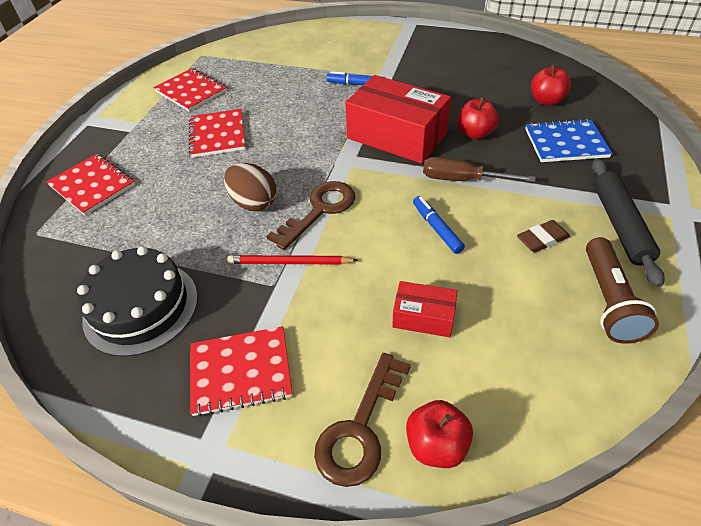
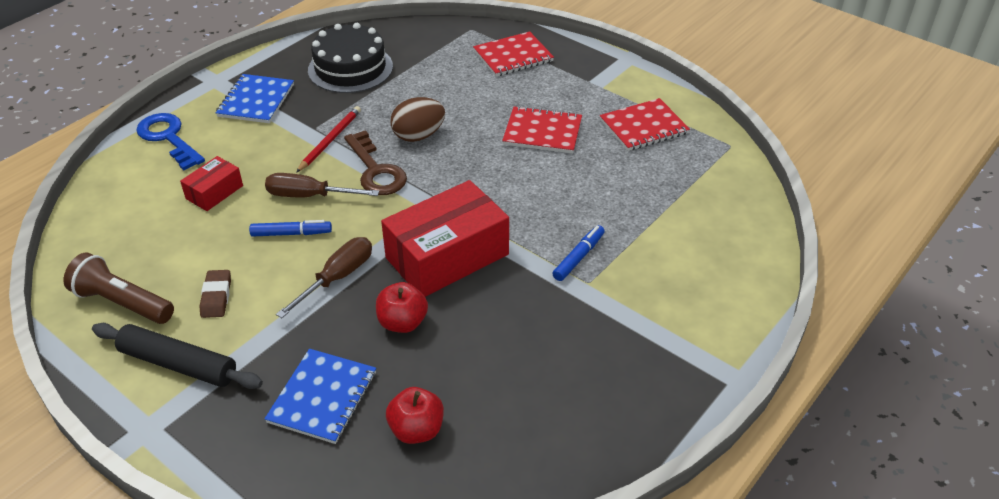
camera: 110 degrees right, 5 degrees down
(241, 372) = (256, 100): red notebook -> blue notebook
(360, 429) = (168, 138): brown key -> blue key
(381, 239) = (309, 196): none -> brown screwdriver
(436, 445) = (126, 165): red apple -> none

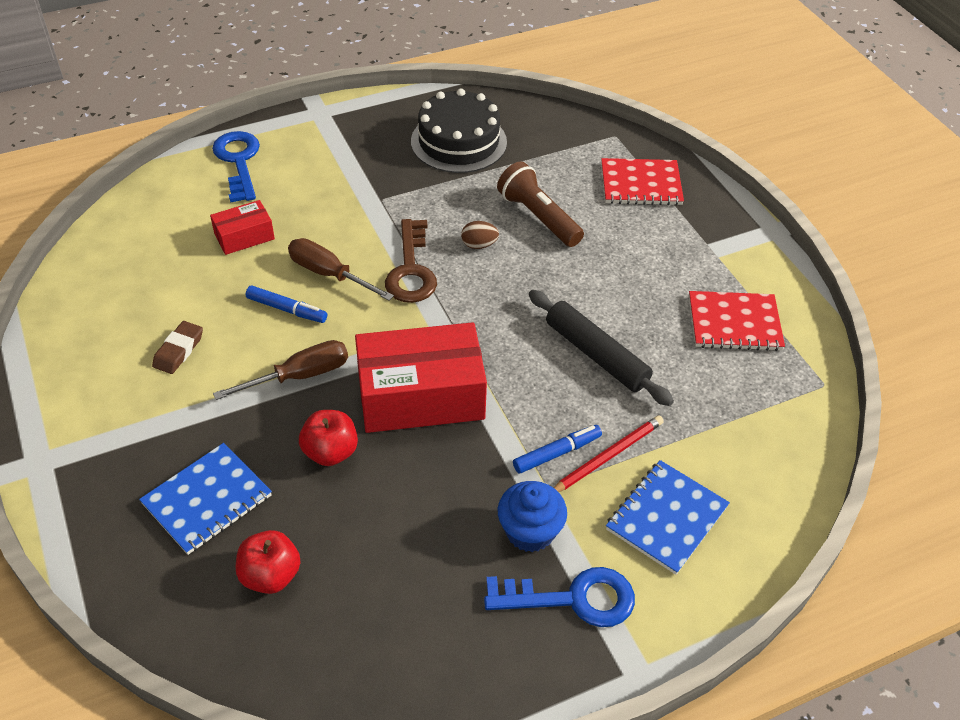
camera: 25 degrees right, 5 degrees up
(122, 303) = (96, 323): brown flashlight -> brown flashlight (538, 217)
(179, 364) = (105, 407): black rolling pin -> black rolling pin (596, 354)
(256, 100) = (343, 148): blue notebook -> blue notebook (666, 518)
(330, 140) = (387, 218): red pencil -> red pencil (607, 456)
(418, 136) = (479, 245): brown egg -> brown egg, size x0.58
(542, 132) = (614, 288): red notebook -> none
(596, 317) = (530, 531): none -> blue cupcake
(658, 349) = (573, 598): none -> blue key

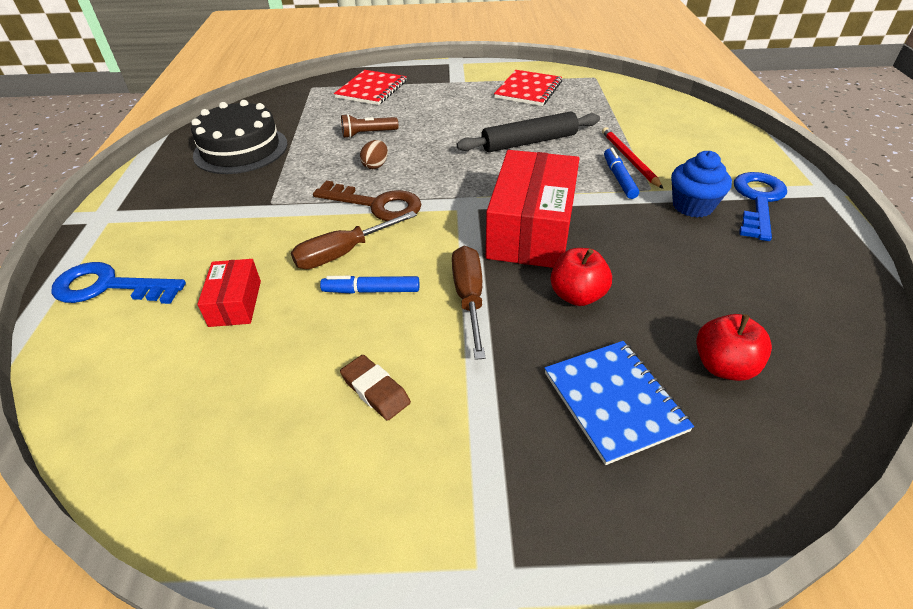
camera: 65 degrees left, 5 degrees down
(287, 309) = (371, 291): blue marker -> blue marker turned 135 degrees counterclockwise
(538, 217) = (368, 134): brown flashlight -> brown flashlight, size x0.63
(666, 518) = (690, 150): blue notebook -> none

